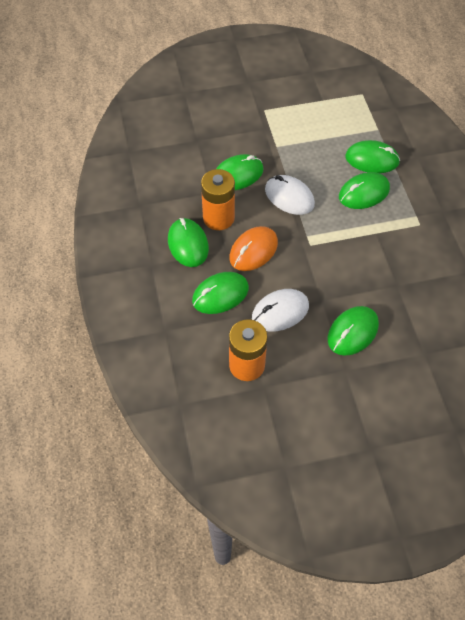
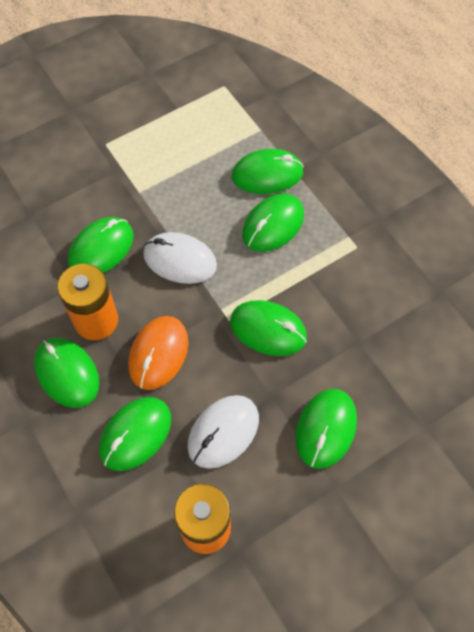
camera: 20 degrees left, 5 degrees up
(335, 258) = (268, 329): none -> green mouse

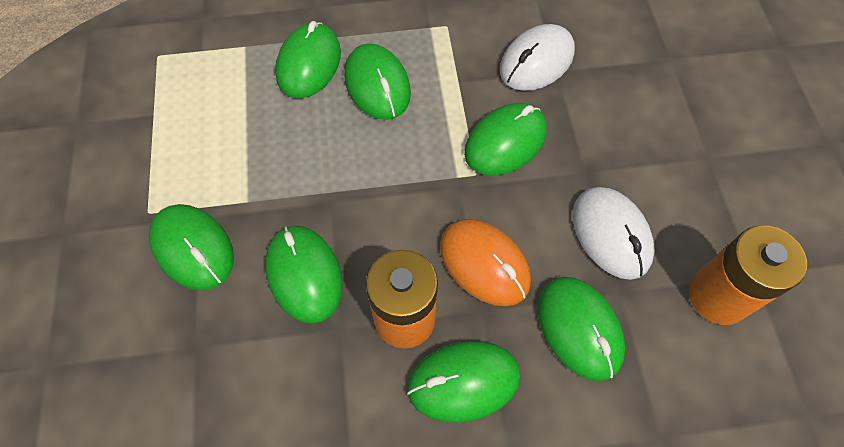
camera: 65 degrees left, 0 degrees up
(180, 260) = (370, 193): white mouse -> white mouse (536, 61)
(326, 429) = (642, 138): green mouse -> green mouse (193, 248)

